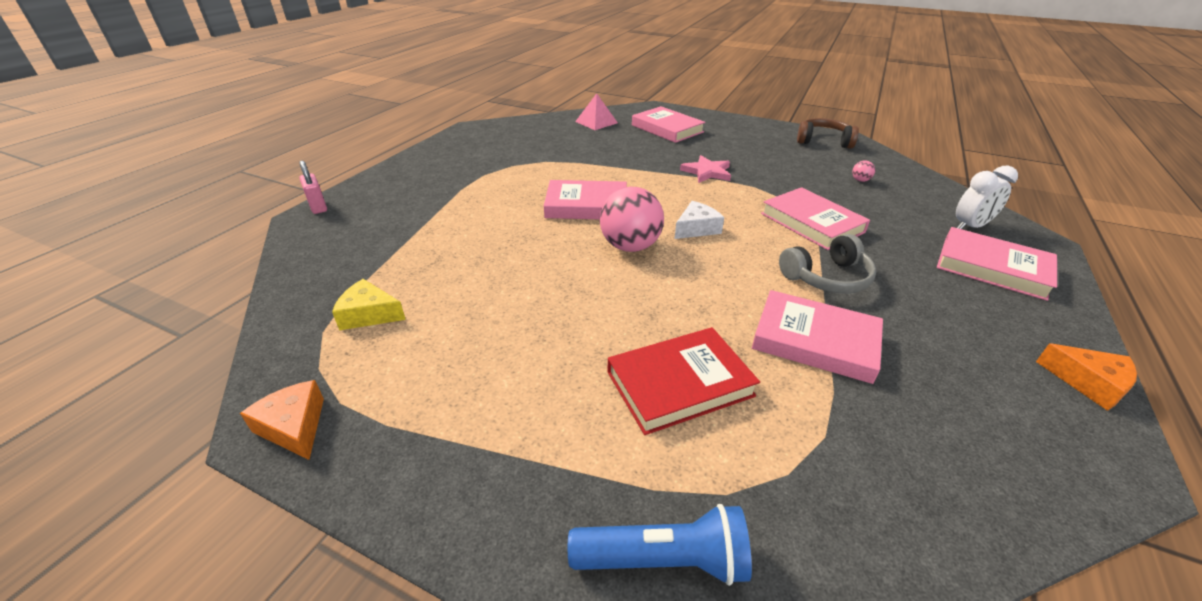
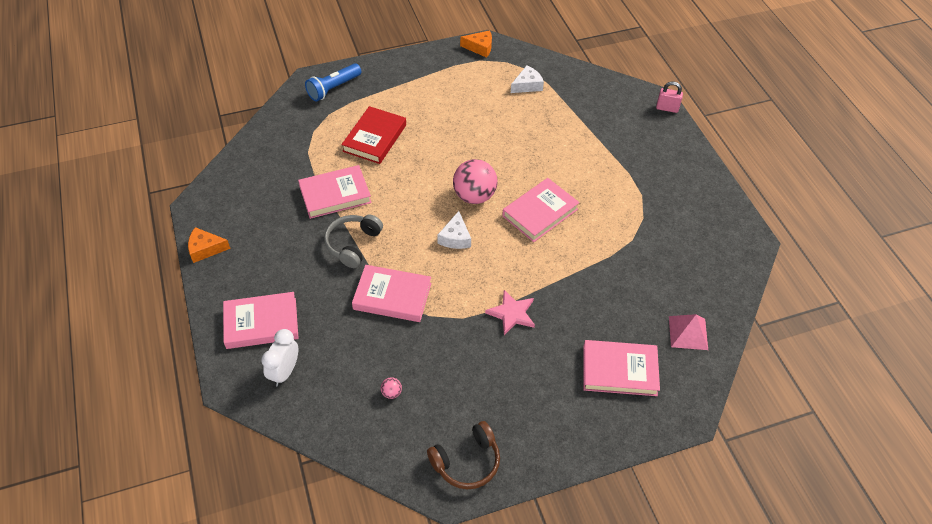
camera: 135 degrees right, 15 degrees up
(369, 314) = (527, 85): yellow cheese -> white cheese

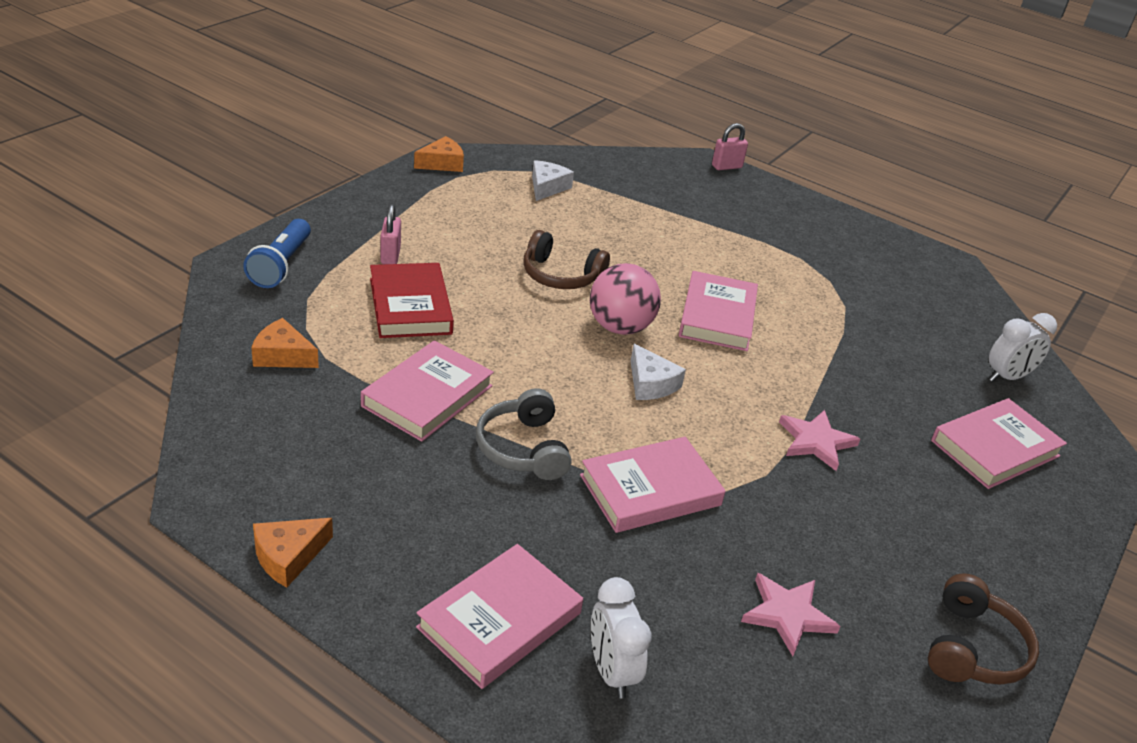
camera: 40 degrees left, 15 degrees down
(289, 143) = (282, 355): none -> orange cheese
(391, 393) = (787, 615): pink ball -> pink star
(393, 102) = (390, 256): none -> pink padlock
(474, 149) = (560, 275): none -> brown headphones
(688, 333) = (1007, 377): pink pyramid -> white clock

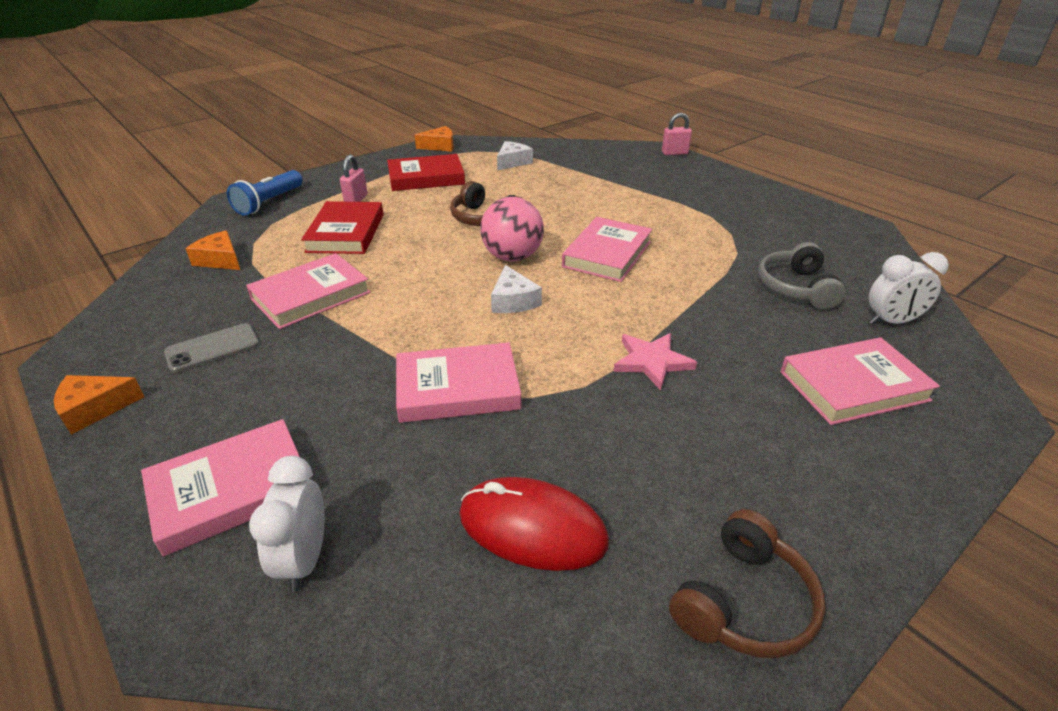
camera: 20 degrees right, 0 degrees up
(364, 472) = (212, 348): none -> grey phone
(455, 216) = (426, 177): none -> red book
(523, 448) = (362, 342): grey headphones -> grey headphones (795, 288)
(787, 615) = (532, 528): pink star -> red mouse

